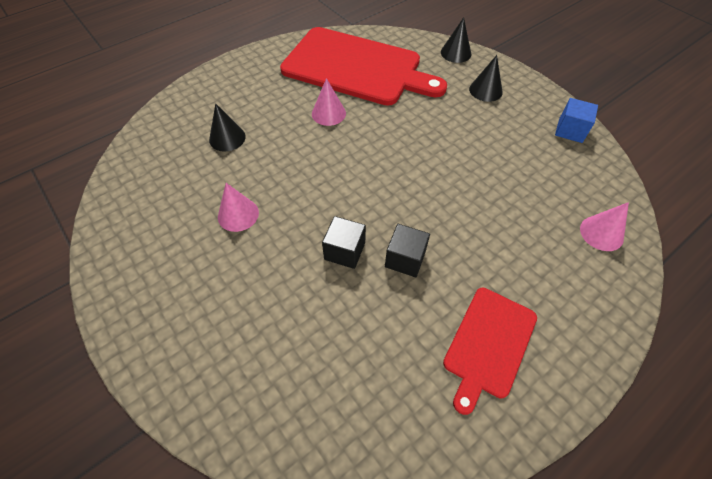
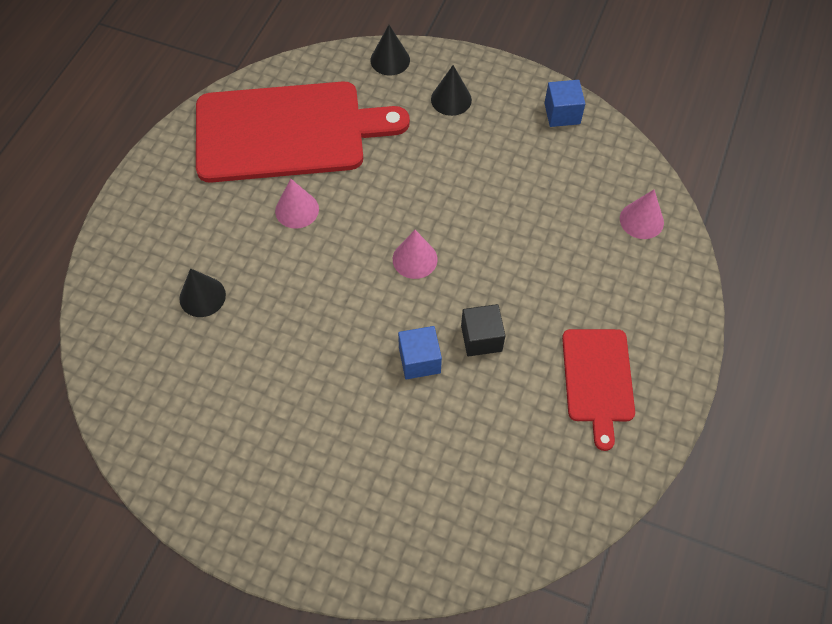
camera: 30 degrees left, 5 degrees up
(238, 214) = (284, 378): pink cone -> pink cone (415, 259)
(344, 251) = (419, 360): black cube -> blue cube

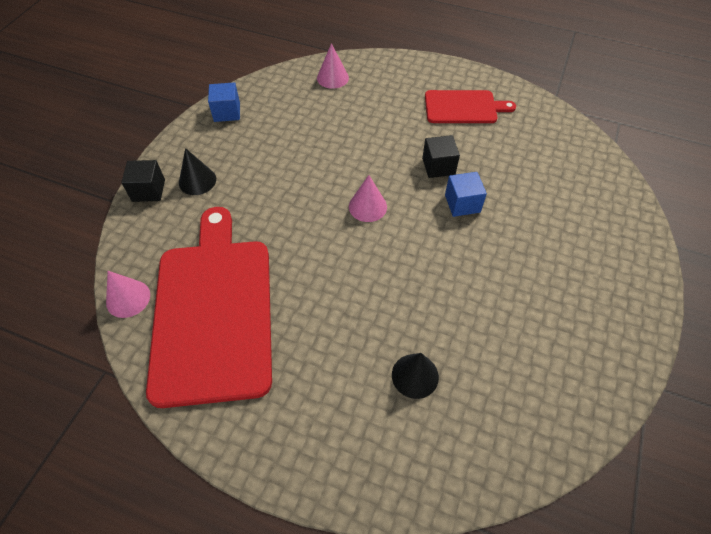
camera: 90 degrees left, 5 degrees down
(297, 210) = (312, 297): pink cone -> pink cone (128, 298)
(390, 60) = (137, 226): black cone -> none
(436, 61) = (148, 190): none -> black cube

